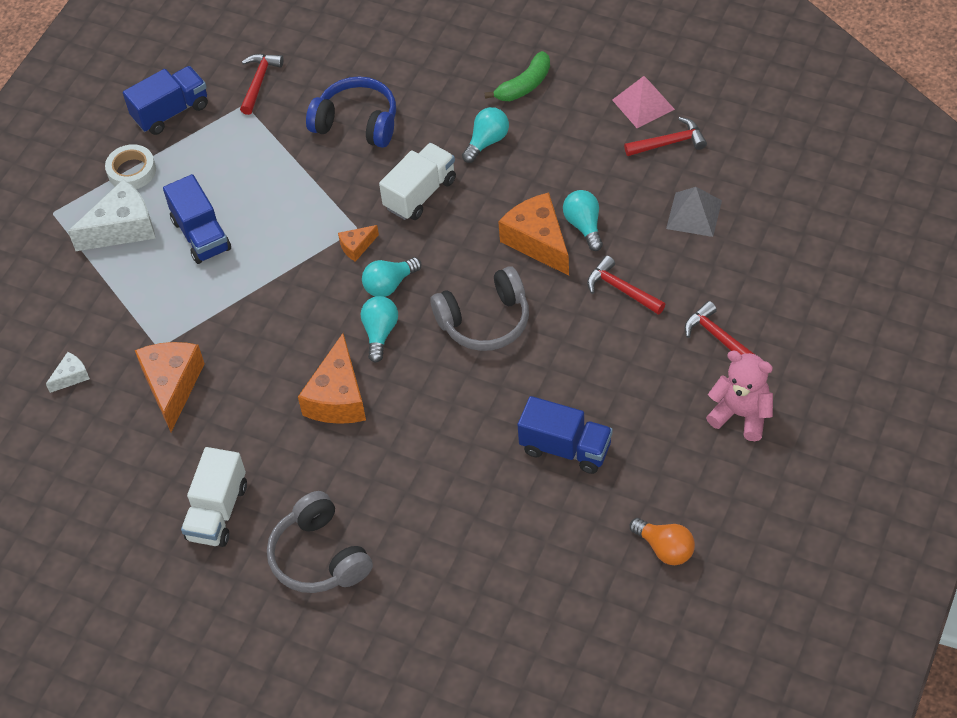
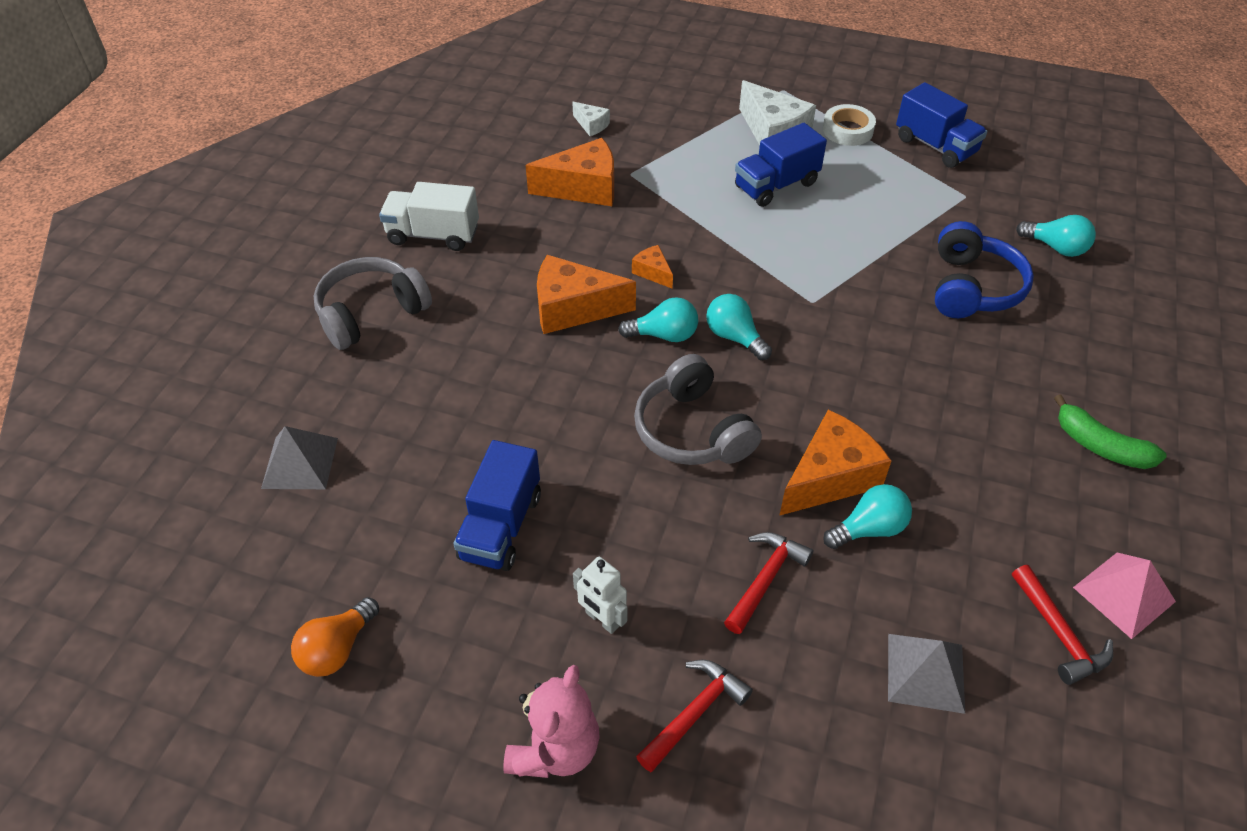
camera: 80 degrees right, 5 degrees down
(259, 82) = (1003, 203): red hammer -> none
(357, 247) = (785, 304): orange cheese -> orange cheese (653, 272)
(420, 194) = (879, 353): white truck -> none
(487, 142) = (985, 412): turquoise light bulb -> turquoise light bulb (1055, 247)
(490, 595) = (300, 462): none -> grey pyramid
(648, 386) = (602, 619): none -> white robot

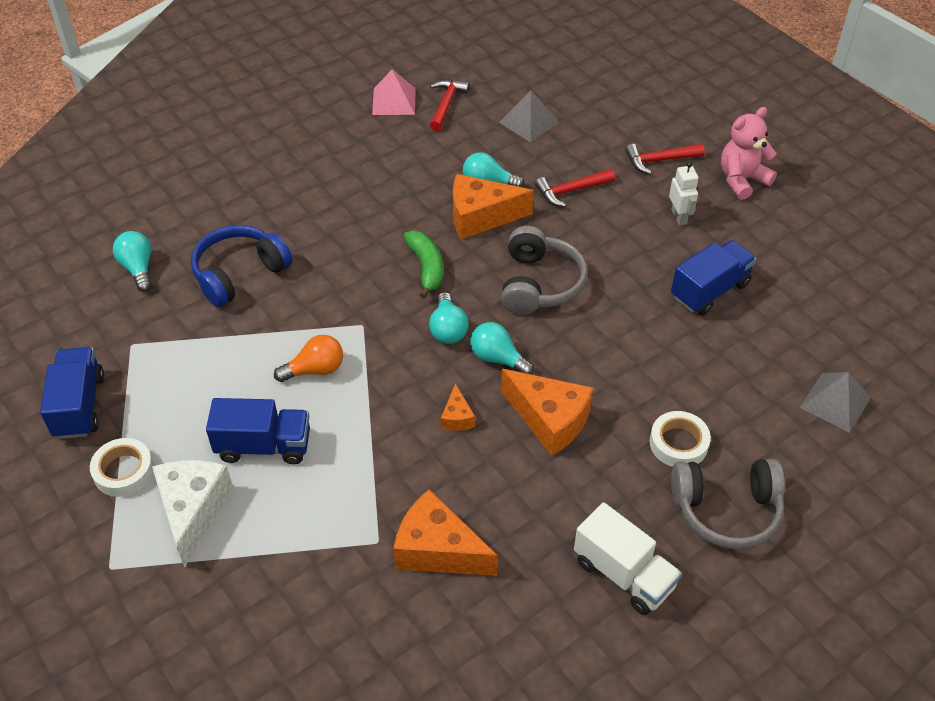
camera: 145 degrees left, 0 degrees up
(337, 649) = (845, 275): orange light bulb -> orange light bulb (315, 369)
(443, 345) = (678, 443): none -> white tape
(591, 125) = (354, 641): white cheese -> none
(1100, 446) = (306, 155): green banana -> green banana (426, 267)

